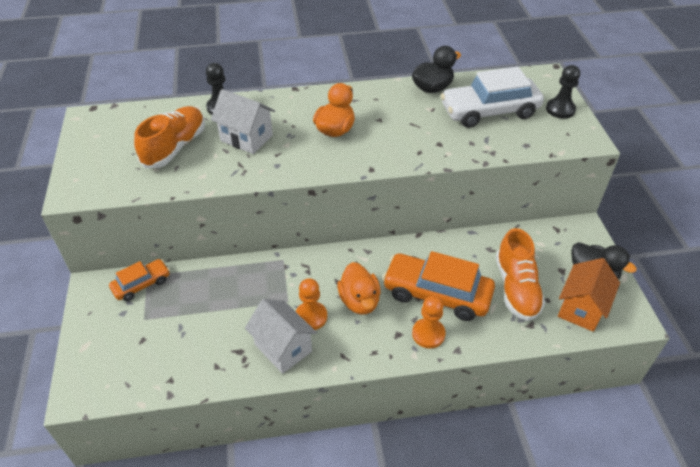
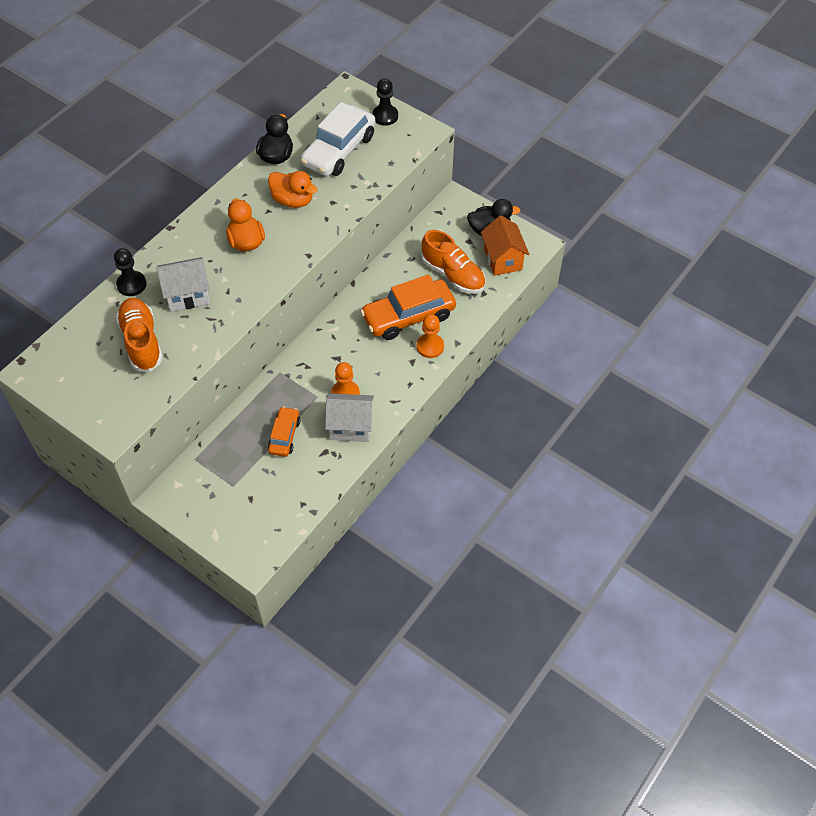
camera: 45 degrees left, 10 degrees up
(142, 284) = (199, 467): orange car -> orange car (284, 436)
(359, 301) = (365, 359): orange duck -> orange duck (293, 200)

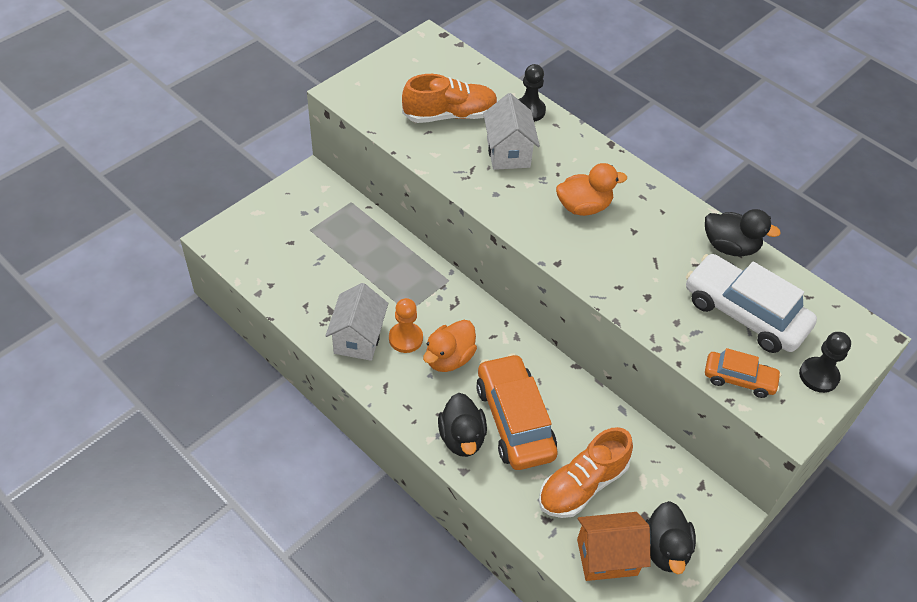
camera: 95 degrees right, 5 degrees down
(284, 436) = (361, 277): orange car -> orange car (739, 379)
(293, 200) = (651, 256): orange duck -> orange duck (449, 358)
(430, 346) = (462, 438): orange pawn -> black duck

